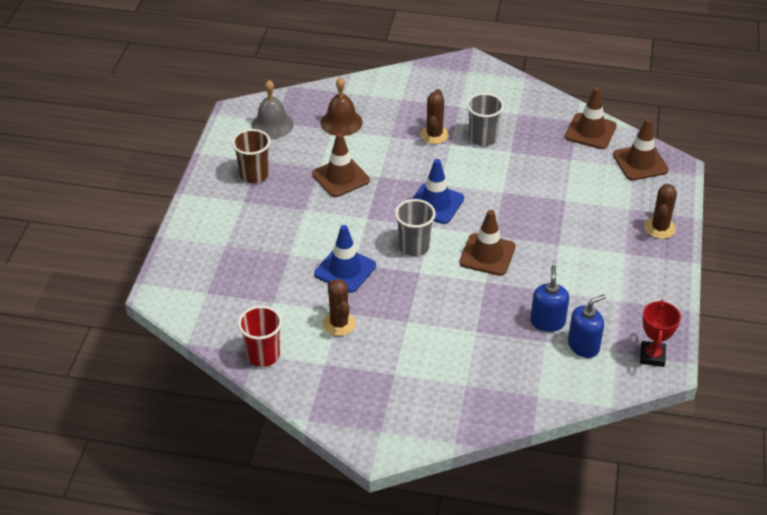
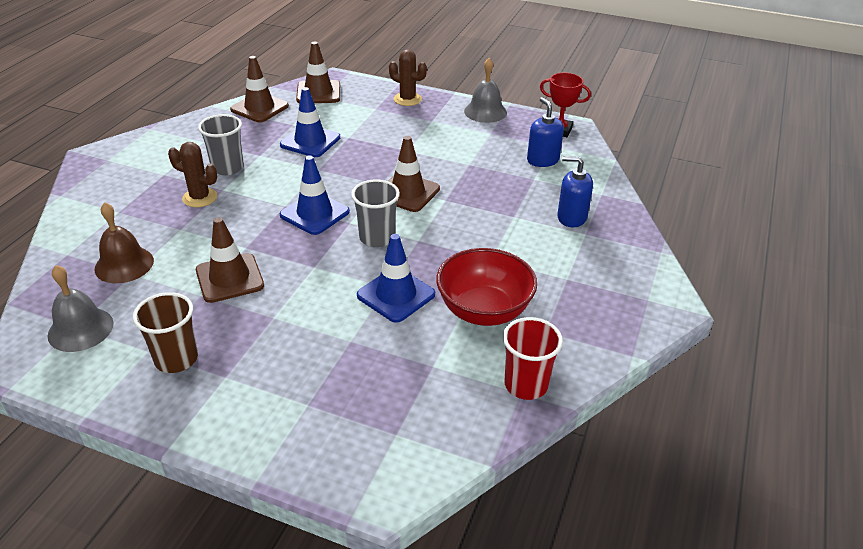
camera: 80 degrees left, 5 degrees down
(339, 324) = (484, 311): brown cactus -> red bowl
(546, 177) = (310, 141): none -> blue traffic cone
(547, 322) = (509, 173): blue soap dispenser -> blue soap dispenser (571, 217)
(664, 292) = (485, 111): none -> grey bell

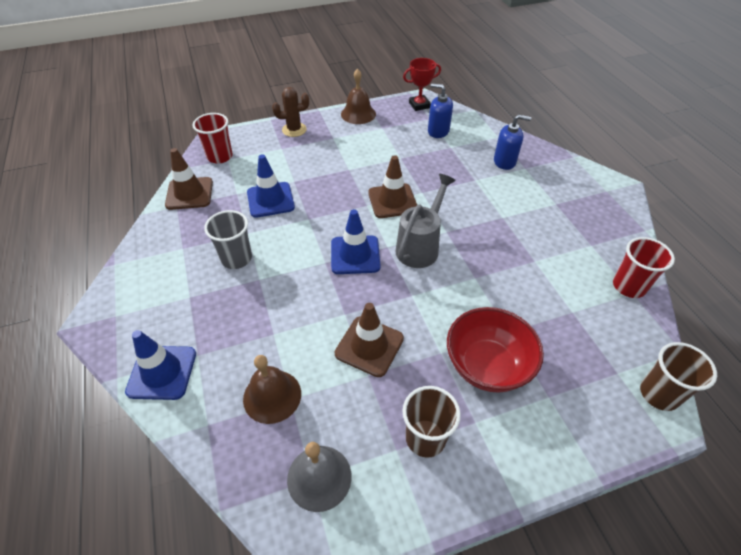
camera: 40 degrees left, 10 degrees up
(200, 198) = (251, 297): brown cactus -> none
(318, 92) = (220, 156): brown traffic cone -> red cup
(377, 238) = (420, 246): grey cup -> grey watering can
(396, 295) = (488, 279): blue traffic cone -> blue traffic cone (162, 372)
(407, 475) = (659, 394): none -> brown cup
(484, 311) = (546, 255): red bowl -> red bowl (487, 366)
(485, 111) = (358, 114): grey bell -> brown bell
(571, 217) = (504, 162): blue soap dispenser -> blue soap dispenser turned 150 degrees counterclockwise

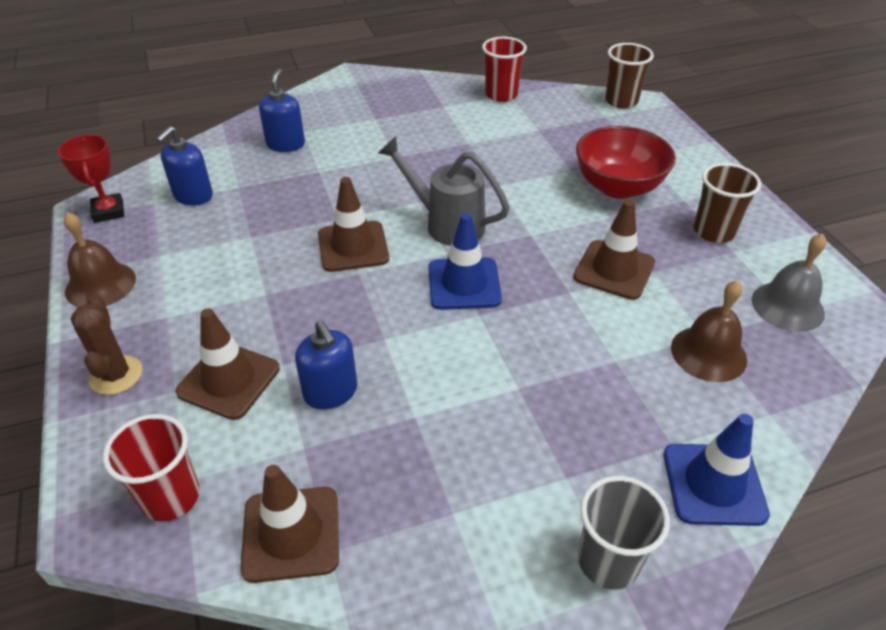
camera: 90 degrees left, 5 degrees down
(236, 258) = (476, 423): grey cup -> grey cup (608, 561)
(270, 200) = (331, 392): blue traffic cone -> blue soap dispenser
(285, 164) = (229, 380): none -> brown traffic cone

